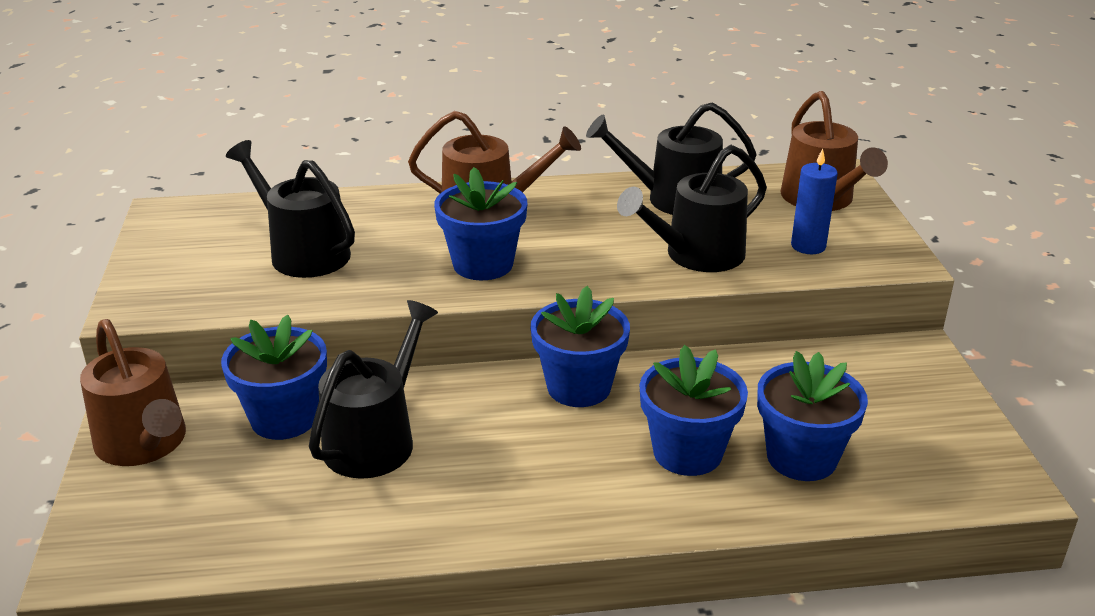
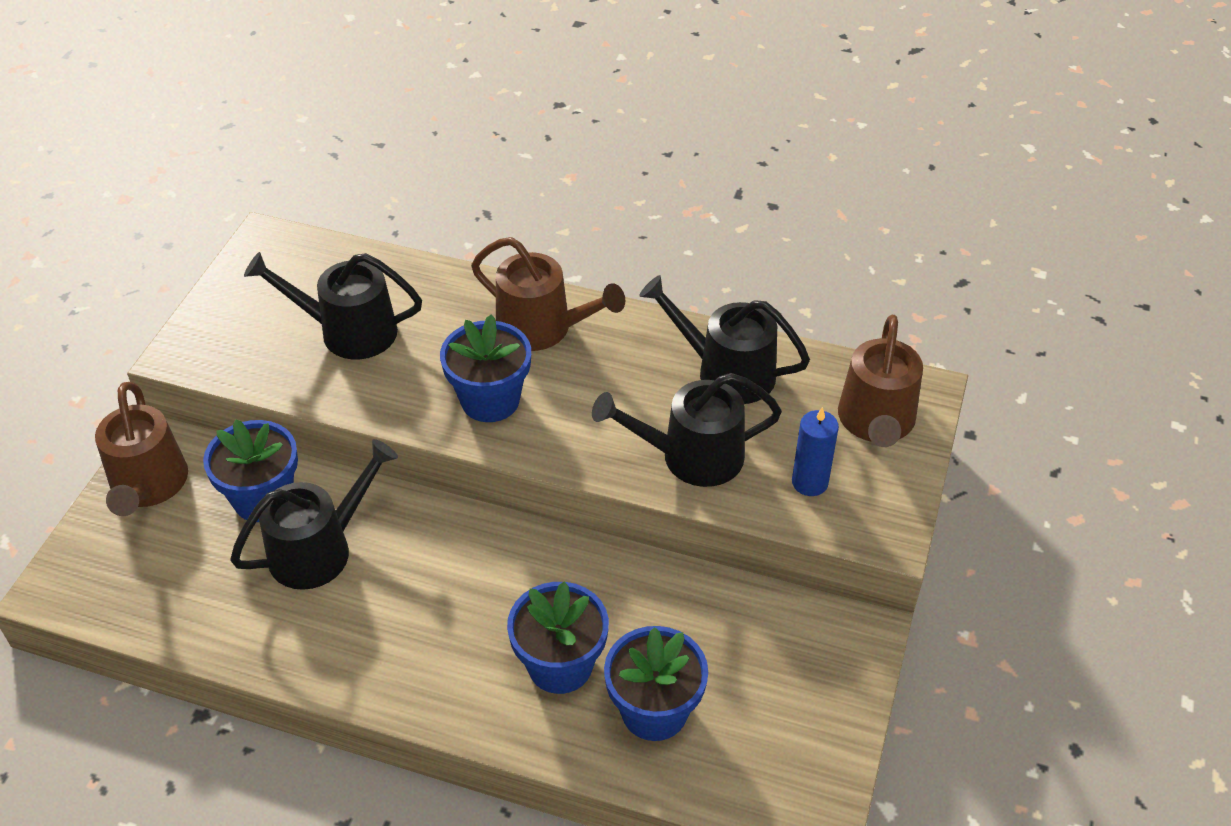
camera: 25 degrees right, 15 degrees up
(303, 252) = (348, 331): black watering can -> black watering can turned 60 degrees counterclockwise
(579, 387) = (518, 556): blue flower pot -> none

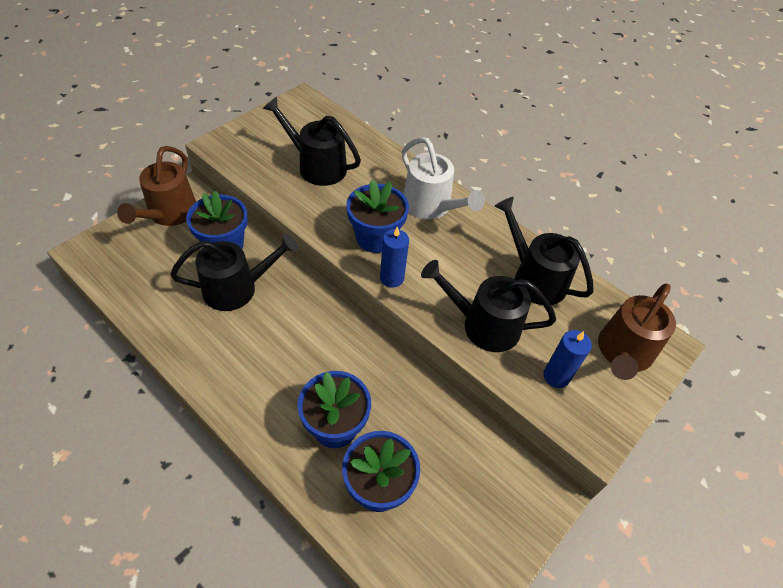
camera: 20 degrees right, 5 degrees up
(542, 328) = (431, 206): brown watering can -> white watering can
(542, 444) = (392, 278): none -> blue candle

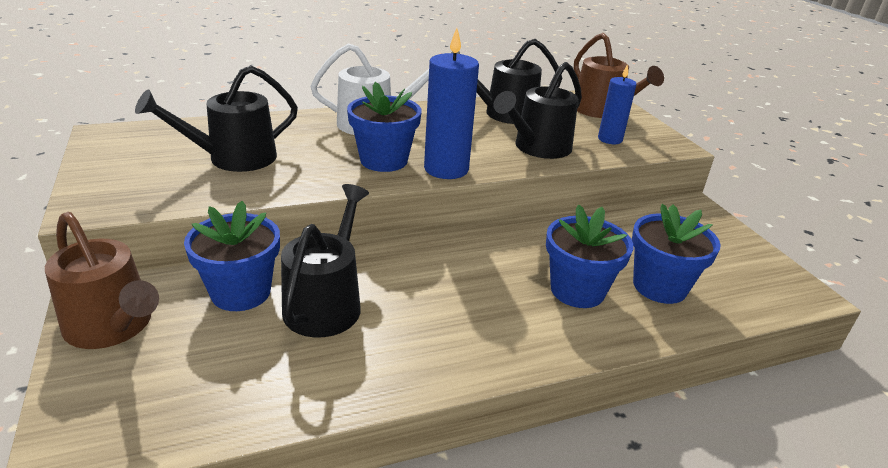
camera: 60 degrees left, 20 degrees down
(392, 278) = (446, 169): blue candle -> blue candle, size x1.60

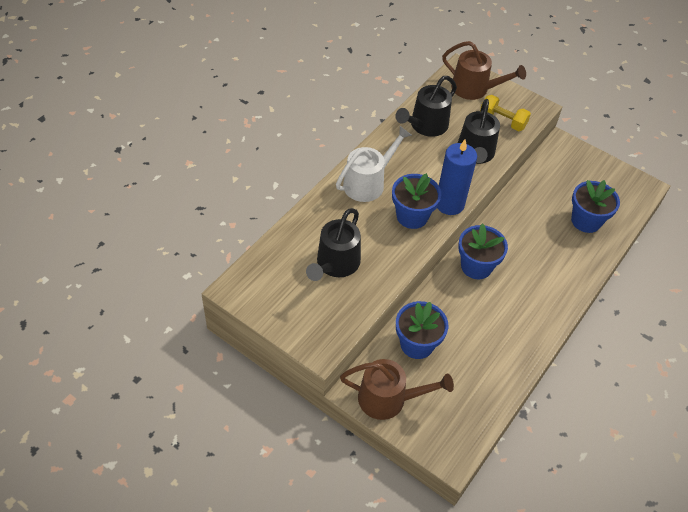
camera: 35 degrees left, 20 degrees up
(326, 303) = (460, 325): black watering can -> none
(577, 290) = (555, 246): blue flower pot -> blue flower pot (476, 266)
(610, 139) = (502, 121): blue candle -> yellow dumbbell

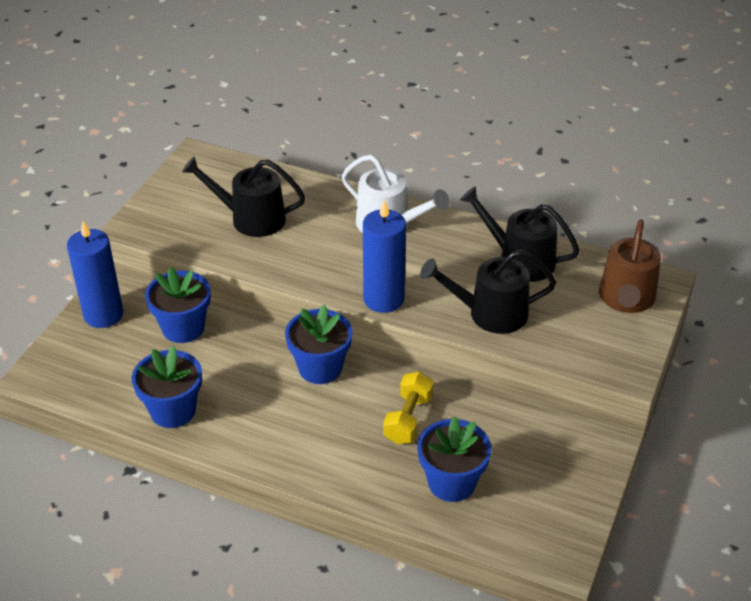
camera: 80 degrees right, 10 degrees down
(388, 399) = (103, 315): brown watering can -> blue candle
(412, 216) = (348, 268): blue flower pot -> blue flower pot (173, 410)
(502, 121) = (574, 335): yellow dumbbell -> yellow dumbbell (408, 419)

